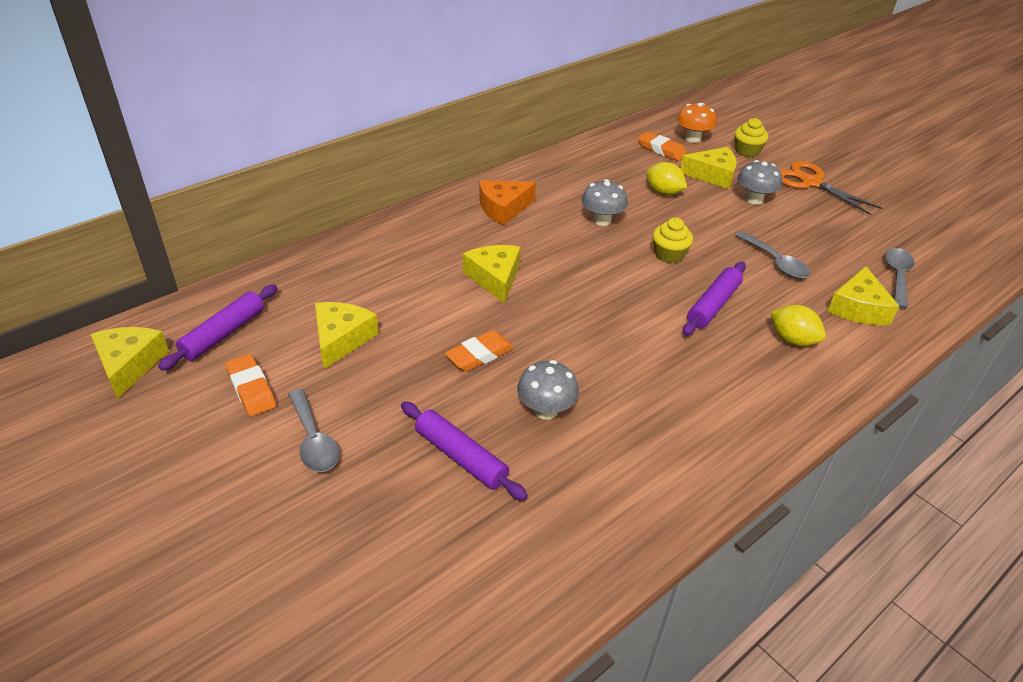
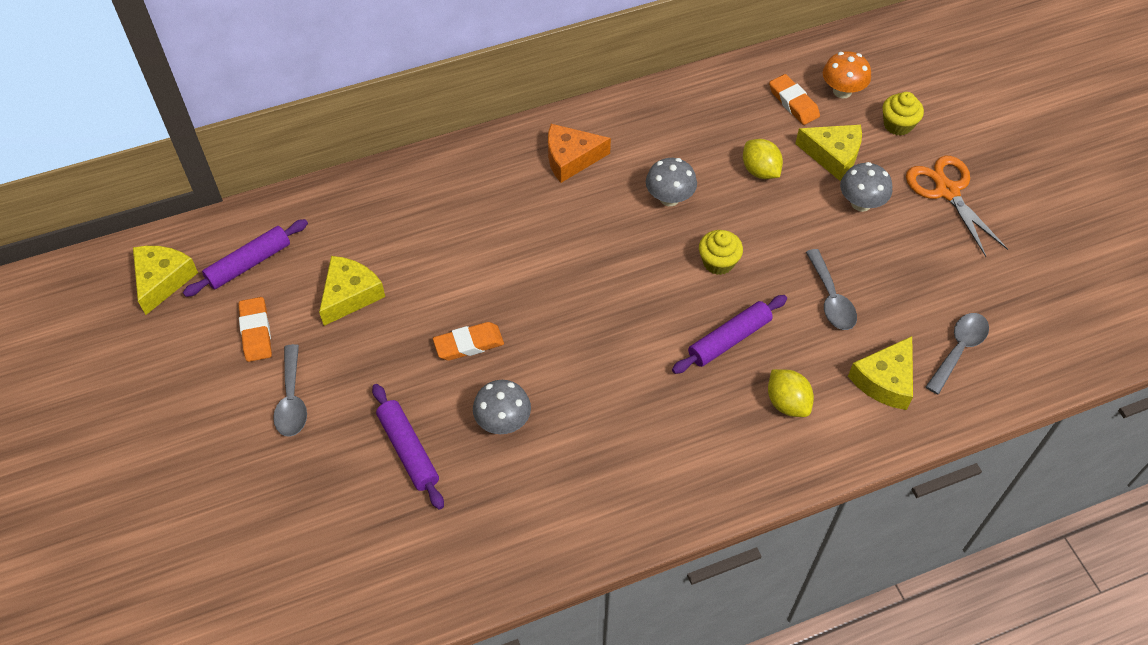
camera: 20 degrees right, 15 degrees up
(495, 278) = (522, 253): yellow cheese -> none

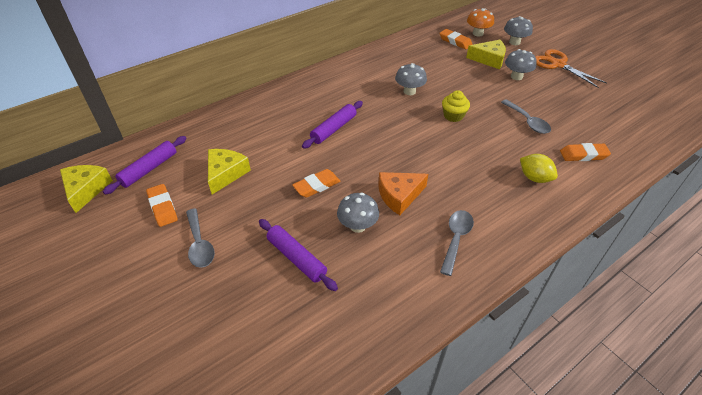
camera: 15 degrees left, 10 degrees down
(571, 158) = (343, 83): orange cheese -> orange cheese (399, 196)
(729, 339) = (480, 152): purple rolling pin -> purple rolling pin (333, 129)
(760, 171) = (454, 72): yellow lemon -> none
(885, 380) = (583, 155): yellow cheese -> orange eraser
(898, 125) = (514, 42): yellow cupcake -> grey mushroom
(958, 350) = (613, 132): grey spoon -> grey spoon (456, 239)

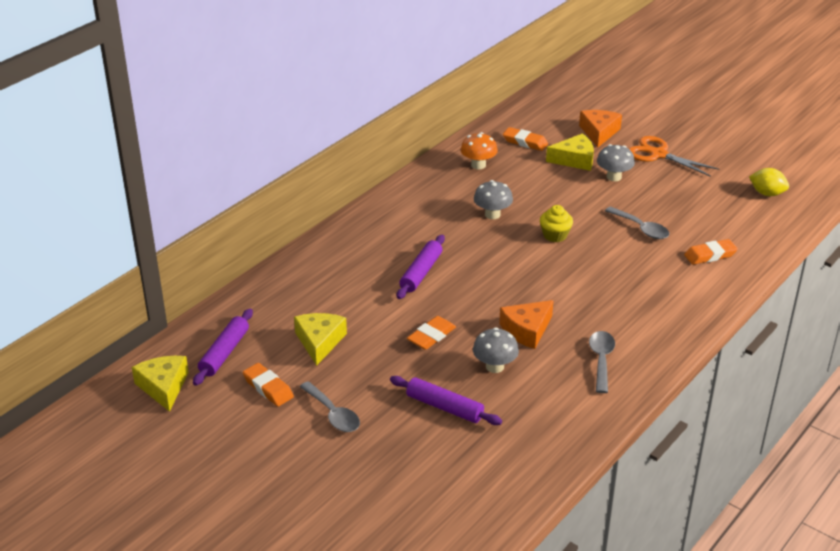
camera: 15 degrees left, 10 degrees down
(477, 33) = (549, 127): orange mushroom -> orange mushroom (478, 165)
(514, 42) = (599, 132): grey mushroom -> orange cheese
(534, 178) = (664, 287): yellow lemon -> yellow lemon (767, 193)

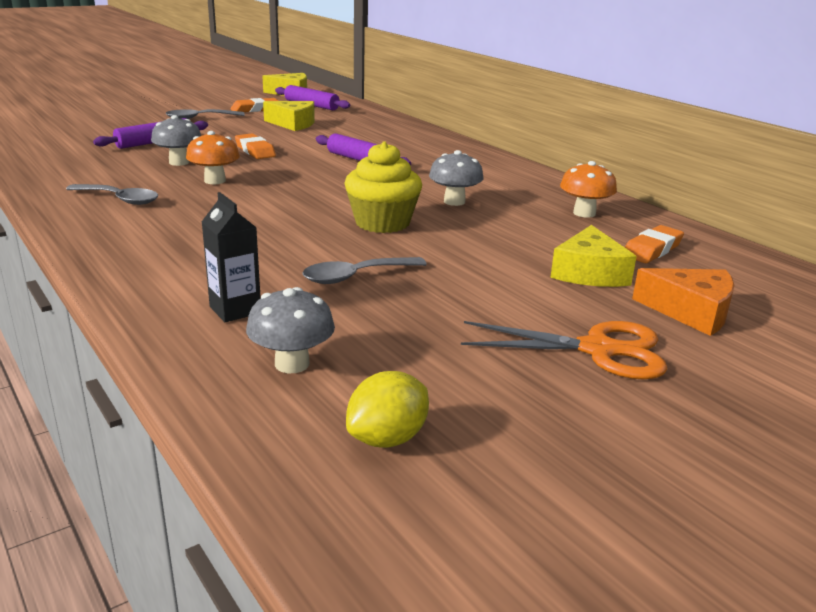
camera: 105 degrees right, 10 degrees down
(527, 330) = (215, 181): orange cheese -> orange mushroom
(555, 235) = (382, 223): yellow cupcake -> yellow cupcake, size x1.57
(614, 177) = (523, 290): grey mushroom -> grey mushroom (292, 364)
(658, 154) = (598, 350): orange scissors -> orange scissors turned 45 degrees clockwise
(710, 255) = (235, 310): orange eraser -> black carton

